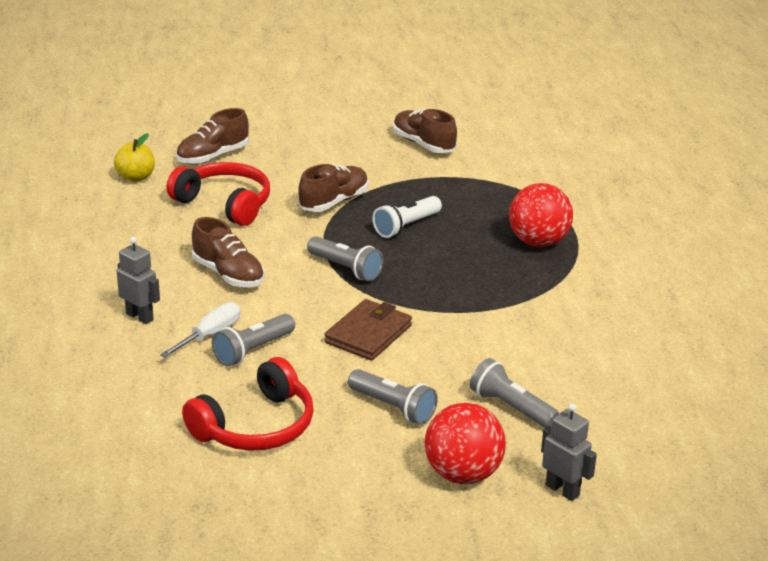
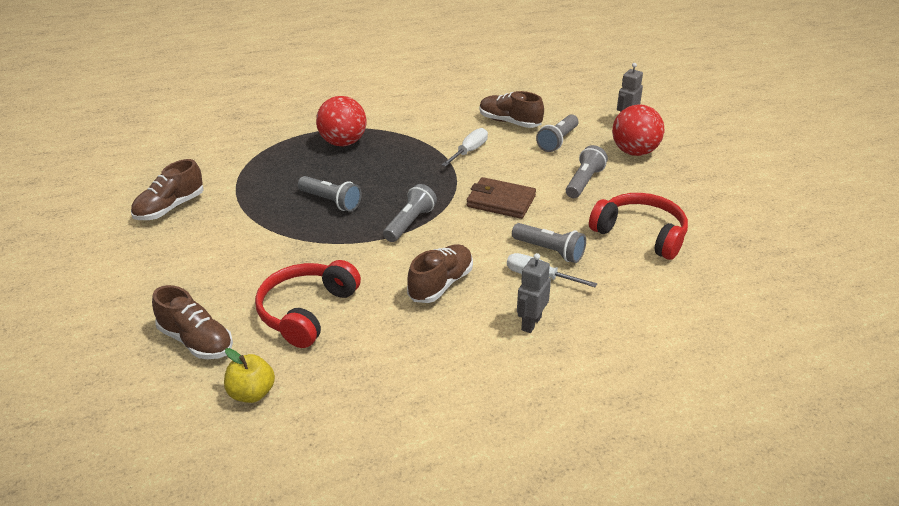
camera: 100 degrees left, 5 degrees up
(334, 202) = (293, 244): brown shoe -> brown shoe (509, 122)
(406, 226) = (331, 201): white flashlight -> grey flashlight
(497, 328) = (469, 151): none -> white screwdriver

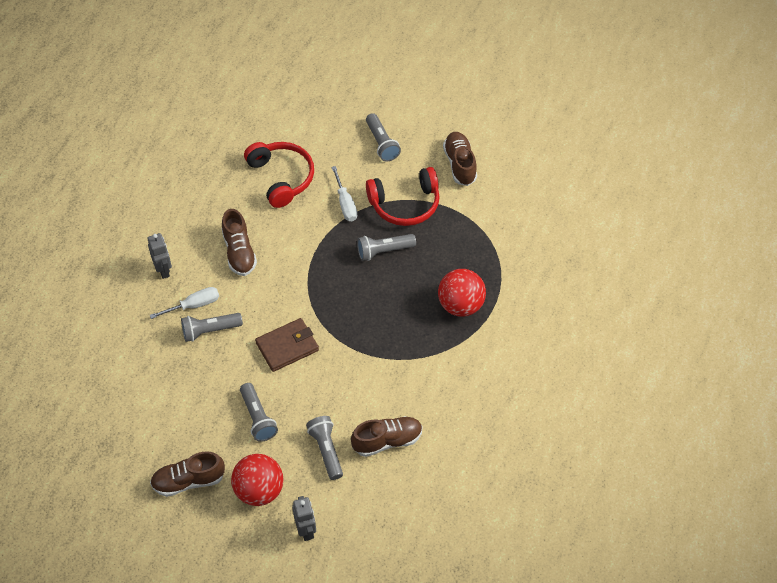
camera: 130 degrees right, 20 degrees up
(196, 341) = (305, 121): brown shoe -> brown shoe (188, 481)
(252, 393) = (242, 125): yellow apple -> none
(409, 223) = (315, 278): grey flashlight -> grey flashlight (382, 143)
(469, 151) = (370, 377): white screwdriver -> white screwdriver (345, 203)
(641, 234) = (171, 397): red headphones -> red headphones (405, 204)

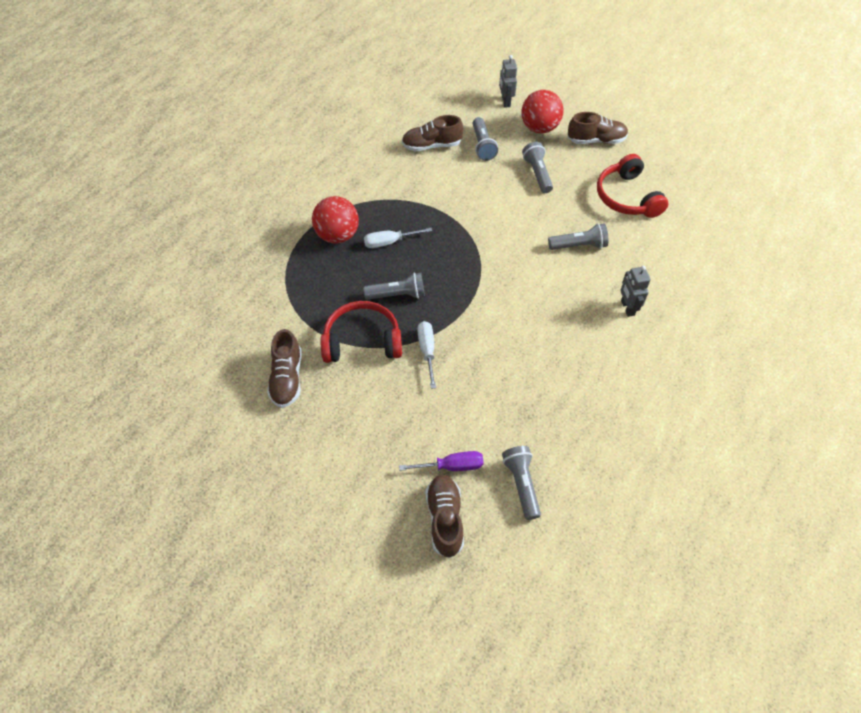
camera: 170 degrees left, 0 degrees up
(193, 305) = (595, 270): white screwdriver -> white screwdriver (390, 242)
(239, 252) = (547, 315): brown shoe -> brown shoe (445, 519)
(281, 177) = (494, 393): red headphones -> red headphones (627, 197)
(287, 346) = (506, 223): brown wallet -> none
(309, 120) = (451, 466): none -> purple screwdriver
(382, 143) = (369, 419): grey flashlight -> grey flashlight (521, 484)

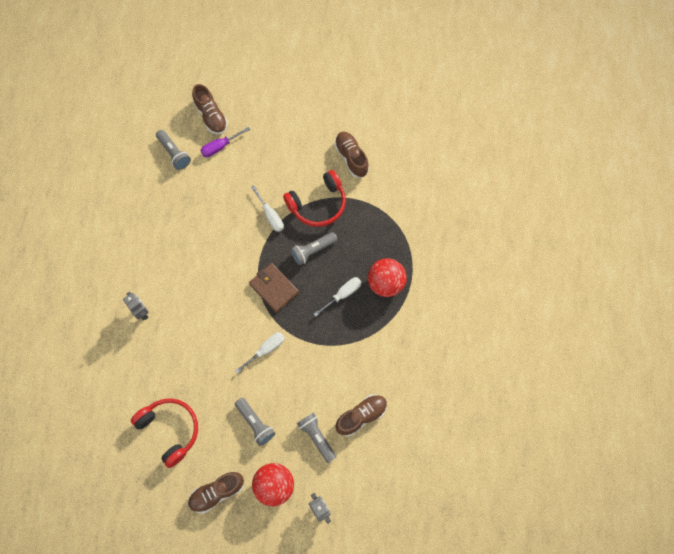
camera: 155 degrees right, 15 degrees up
(462, 275) = (274, 288): none -> brown wallet
(499, 225) = (266, 350): none -> white screwdriver
(578, 245) = (195, 357): grey flashlight -> none

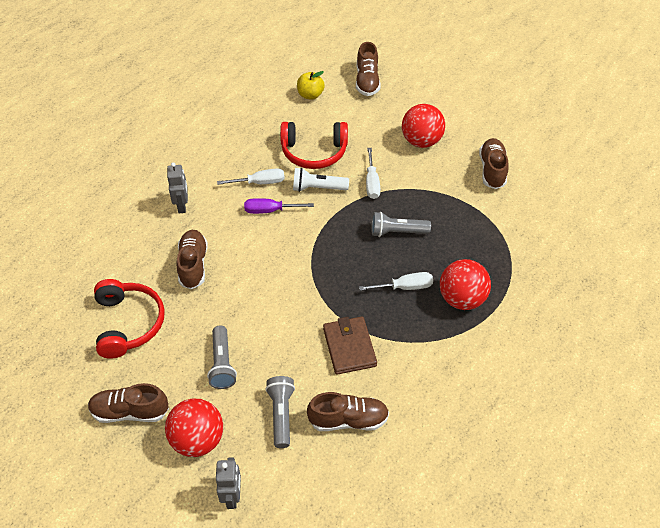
camera: 30 degrees right, 20 degrees down
(174, 153) = (310, 95): grey flashlight -> yellow apple
(184, 358) = (193, 265): none -> brown shoe
(220, 146) = (359, 107): purple screwdriver -> purple screwdriver (270, 210)
(233, 242) = (318, 188): none -> white flashlight
(266, 350) = (283, 299): white screwdriver -> white screwdriver (259, 182)
(274, 288) = (332, 247): brown wallet -> brown wallet (349, 347)
(286, 156) = (421, 141): none -> red ball
(318, 204) = (429, 194): red headphones -> red headphones (314, 152)

